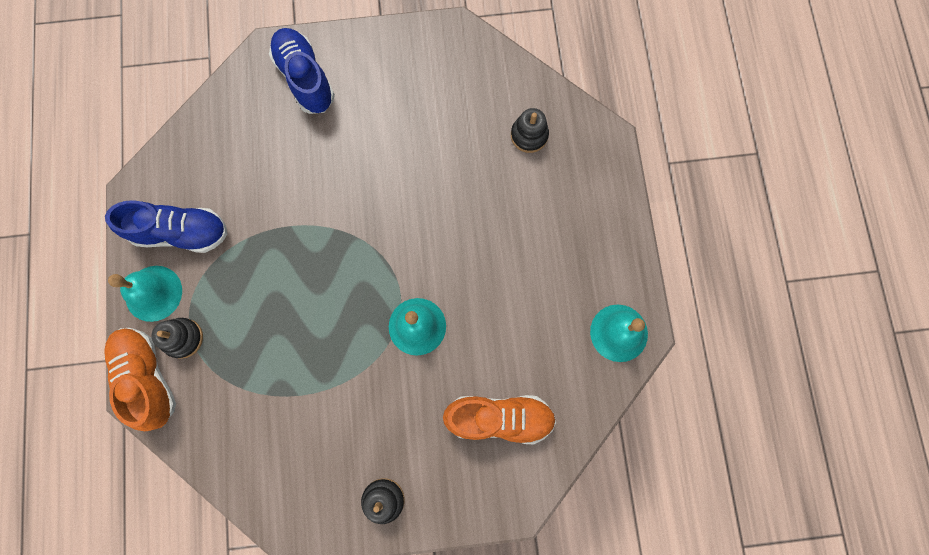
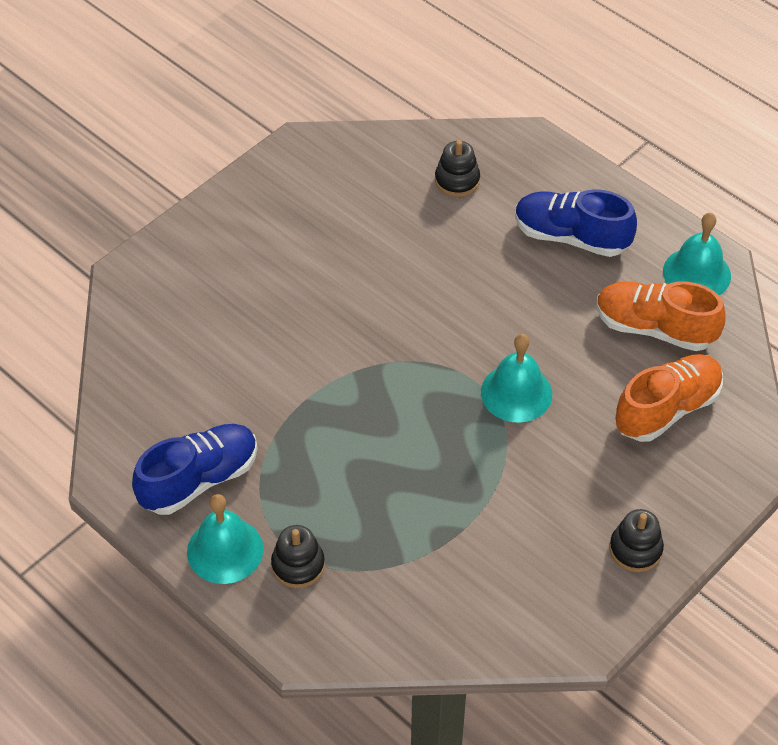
camera: 40 degrees left, 25 degrees down
(148, 377) = (297, 624): orange shoe -> orange shoe (654, 328)
(305, 78) = (191, 272): blue shoe -> blue shoe (571, 237)

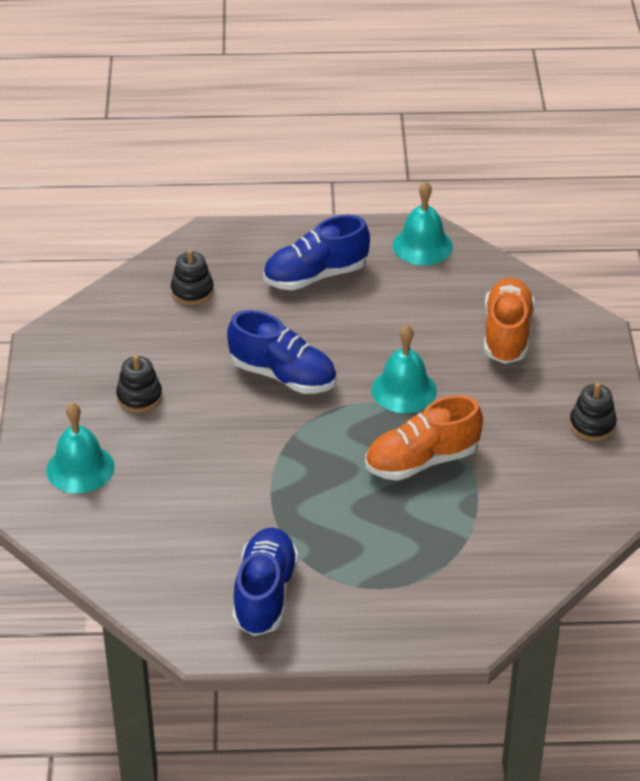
camera: 45 degrees left, 10 degrees down
(225, 550) = (342, 622): turquoise bell -> turquoise bell (80, 468)
(298, 565) = (402, 592): black stacking toy -> black stacking toy (139, 397)
(437, 306) = (283, 375): none -> blue shoe
(654, 328) = (439, 294): orange shoe -> orange shoe (422, 461)

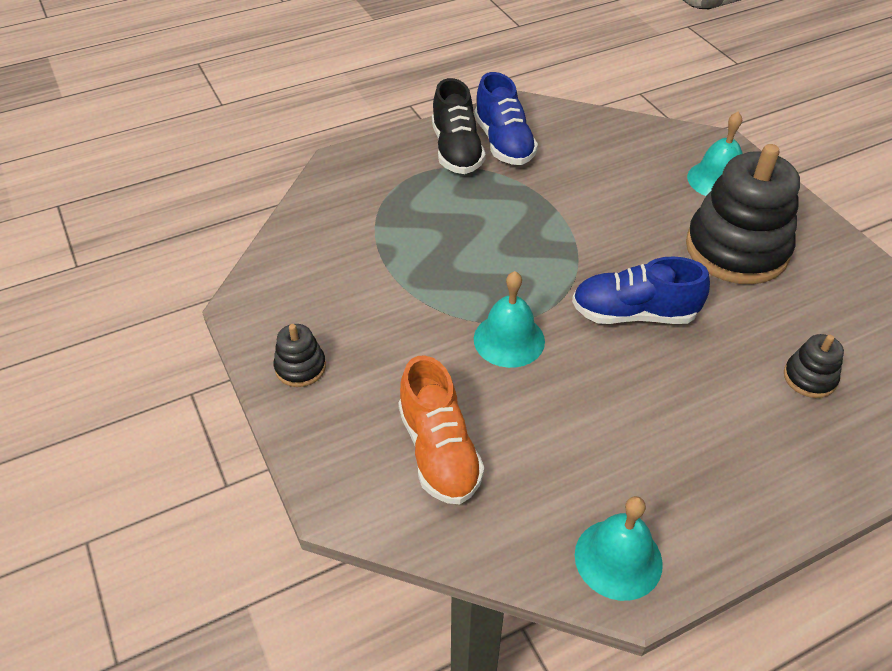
camera: 155 degrees right, 5 degrees up
(139, 397) = (736, 249): black stacking toy -> black stacking toy, size x2.25
(315, 276) = (705, 452): blue shoe -> none
(326, 603) = (456, 150): none -> black shoe
(422, 461) = (449, 275): orange shoe -> none

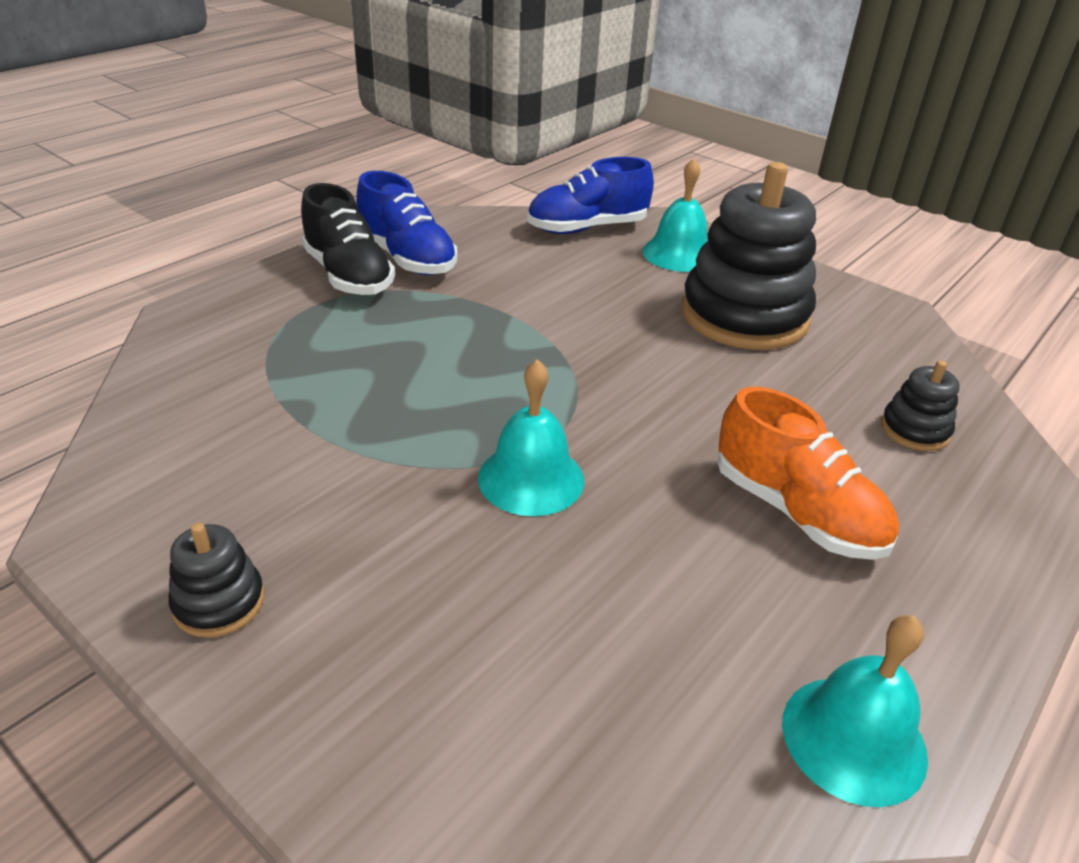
camera: 25 degrees left, 10 degrees down
(439, 451) = (506, 665): orange shoe -> orange shoe (796, 512)
(633, 314) = (673, 409): blue shoe -> blue shoe (587, 228)

